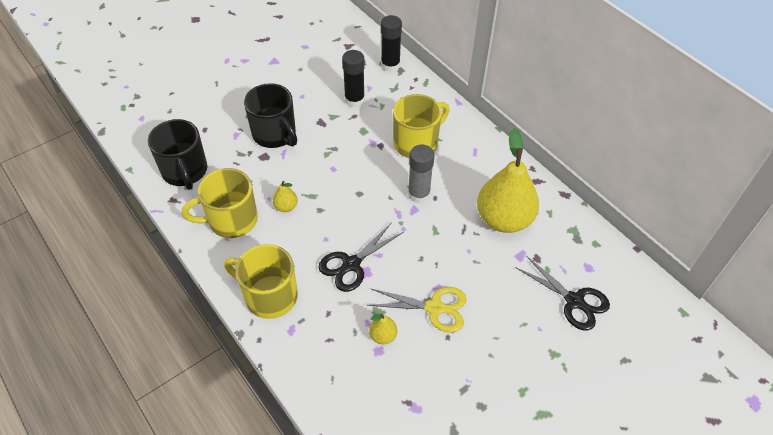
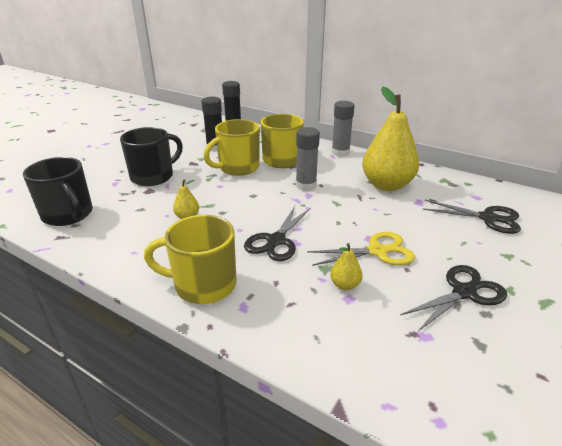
camera: 20 degrees left, 20 degrees down
(231, 220) = (133, 237): yellow mug -> yellow mug (237, 167)
(275, 134) = (153, 176): black mug -> black mug turned 75 degrees counterclockwise
(479, 379) = (464, 292): none -> black scissors
(487, 148) = (340, 152): none -> grey glue stick

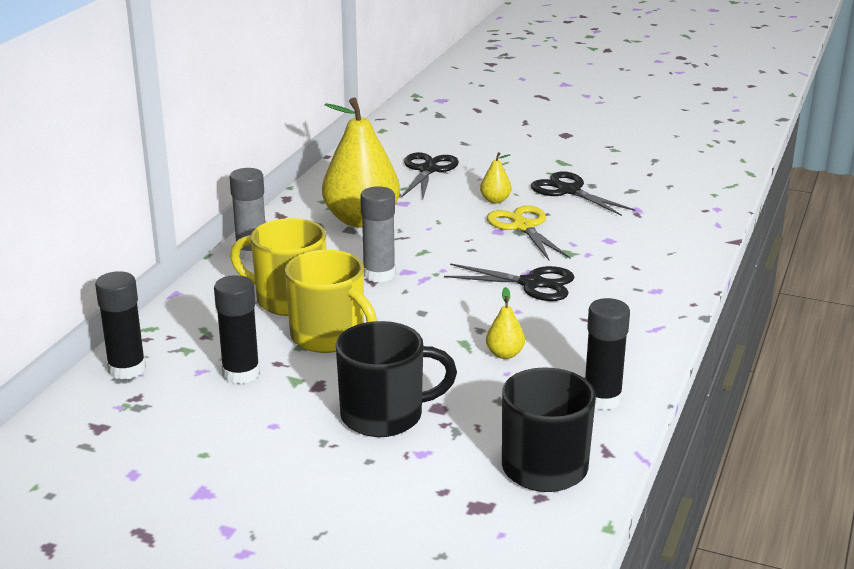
camera: 100 degrees left, 5 degrees down
(111, 245) = (602, 399): none -> black glue stick
(153, 176) = (384, 415): black mug -> black mug turned 135 degrees clockwise
(203, 285) = (638, 317): yellow mug -> none
(345, 285) = (590, 242): yellow pear -> yellow pear (495, 200)

